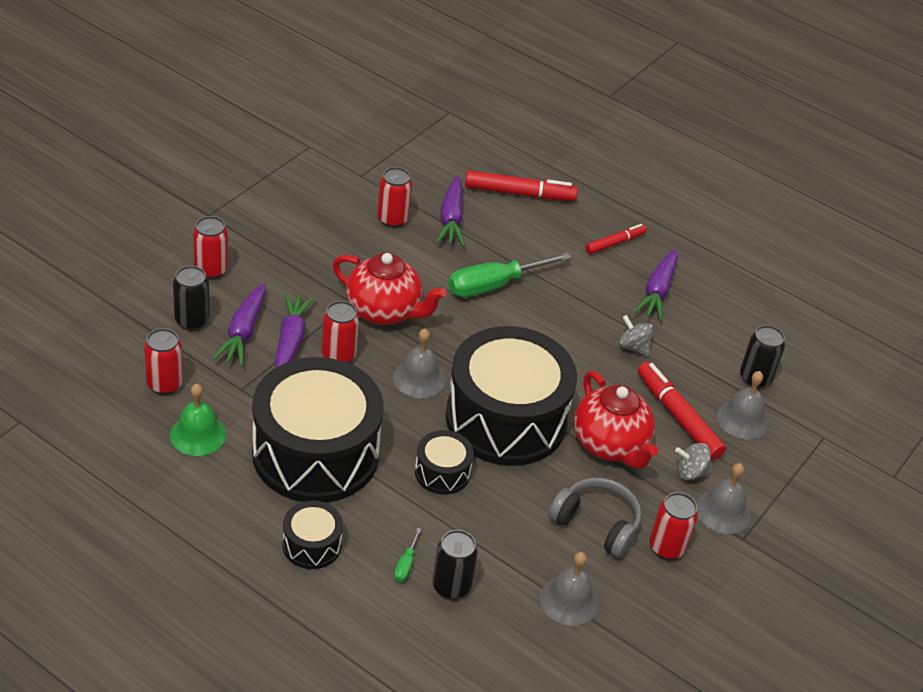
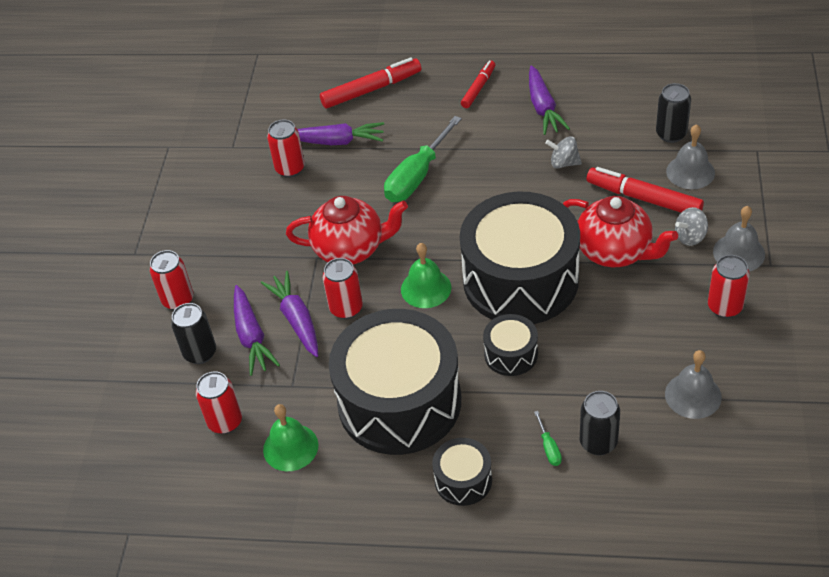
camera: 20 degrees left, 5 degrees up
(419, 378) = (426, 288): grey bell -> green bell
(451, 219) = (336, 141): purple carrot -> purple carrot turned 60 degrees counterclockwise
(596, 524) = (660, 321): grey headphones -> none

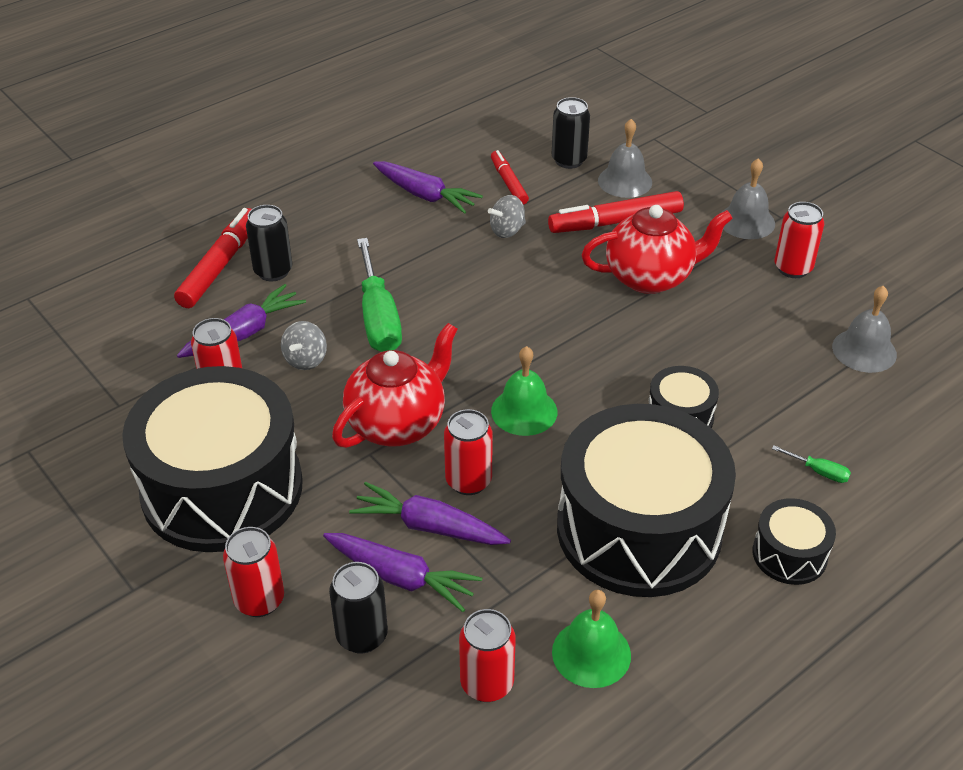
camera: 50 degrees left, 5 degrees down
(478, 88) = (337, 209): red marker -> red marker (508, 183)
(520, 280) = (602, 349): black drum -> black drum (222, 488)
(598, 442) = (849, 438): black can -> black can (273, 271)
(690, 237) = (694, 231): grey spinning top -> grey spinning top (305, 360)

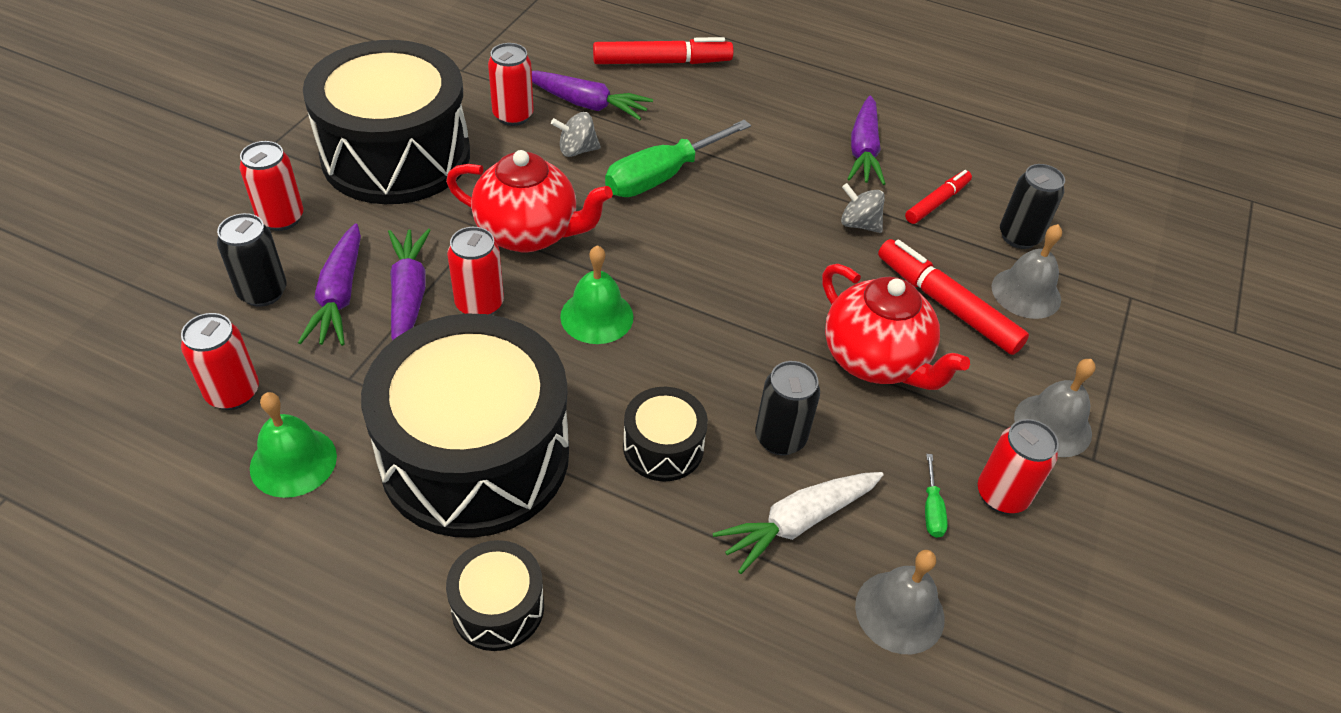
camera: 60 degrees right, 5 degrees up
(273, 271) = (677, 93): black can -> black can (780, 438)
(777, 371) = (798, 523): none -> white carrot
(818, 471) = (647, 607): green screwdriver -> green screwdriver (931, 509)

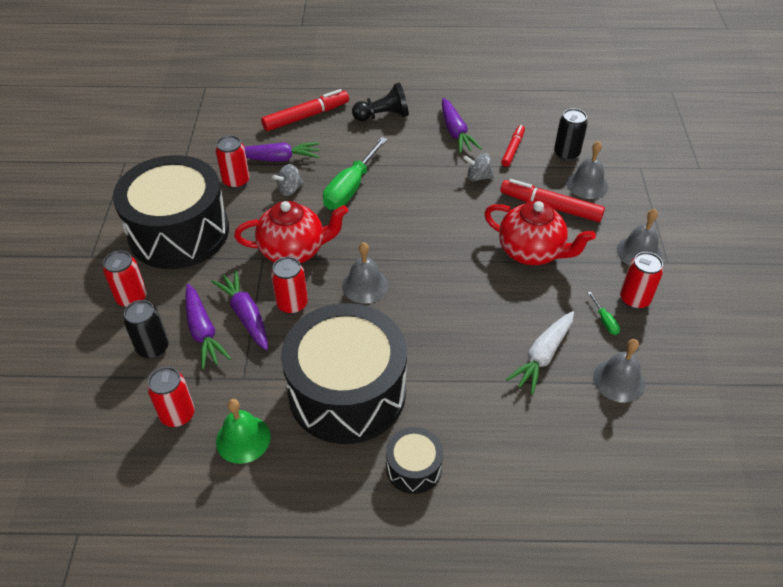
camera: 20 degrees left, 0 degrees up
(597, 316) = (365, 285): green bell -> grey bell
(663, 447) = (448, 344): black drum -> none
(770, 95) = (383, 116): none -> black pawn
(780, 438) = (507, 314): black can -> none

